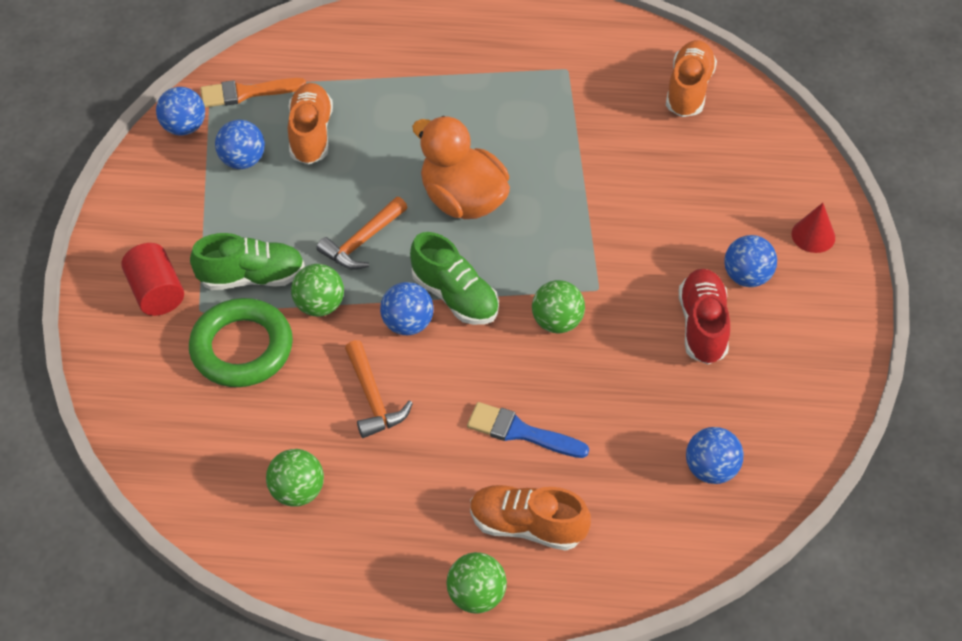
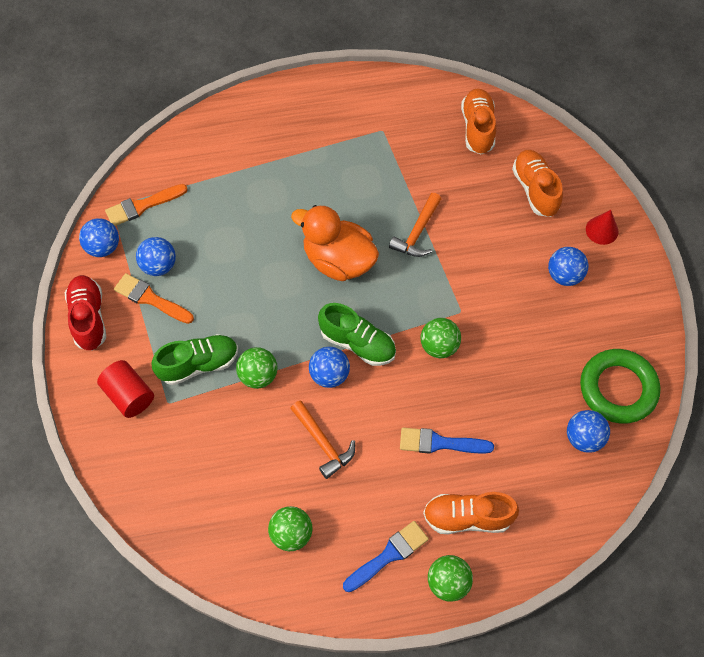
camera: 15 degrees left, 10 degrees up
(220, 194) = (150, 299): none -> orange brush
(242, 348) = (211, 426): green ring -> green ring (618, 389)
(311, 134) = (204, 231): orange shoe -> orange shoe (535, 189)
(362, 242) = (273, 314): orange hammer -> orange hammer (417, 233)
(411, 545) = (389, 555): none -> blue brush
(702, 326) = (544, 323): red shoe -> red shoe (89, 318)

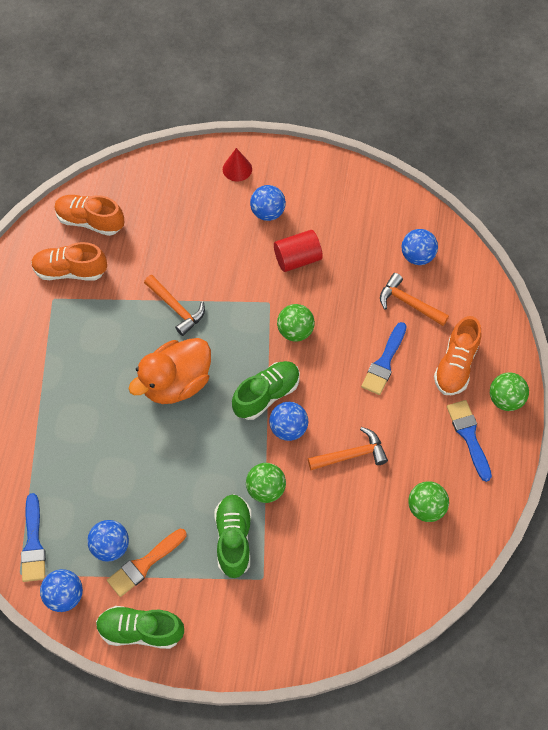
camera: 70 degrees left, 0 degrees up
(89, 318) = (140, 630): red shoe -> green shoe
(129, 395) = (241, 613): red cylinder -> red cylinder (297, 259)
(142, 206) = (33, 543): orange brush -> blue brush
(521, 446) = (408, 303): none -> orange hammer
(535, 189) = (175, 201): orange shoe -> orange shoe (70, 271)
(618, 389) = (384, 215): green ring -> none

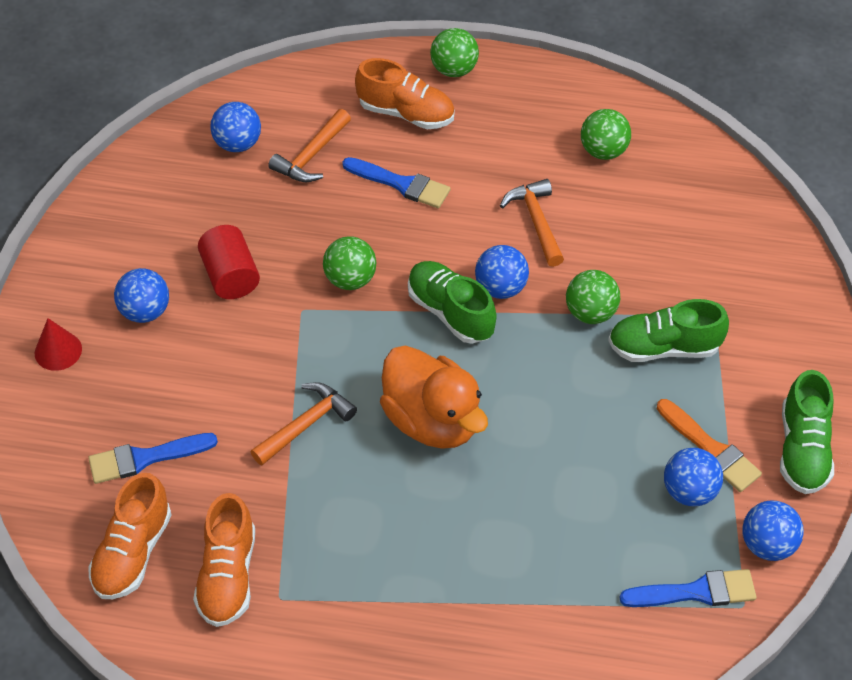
camera: 90 degrees left, 10 degrees down
(469, 436) = (505, 106): blue brush -> blue brush (145, 458)

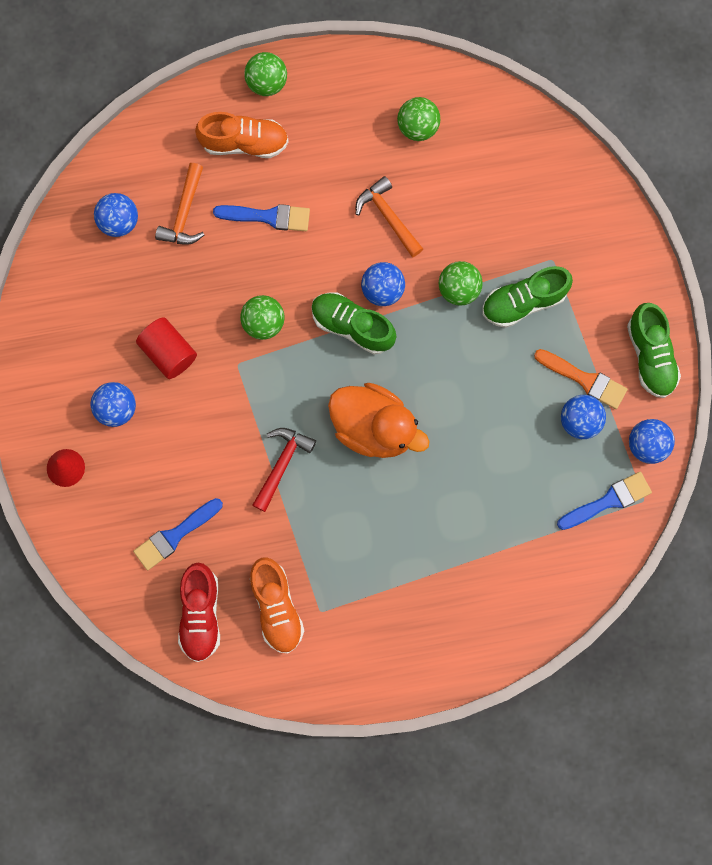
camera: 20 degrees left, 25 degrees up
(133, 553) = (200, 614): orange shoe -> red shoe
(306, 424) = (282, 464): orange hammer -> red hammer

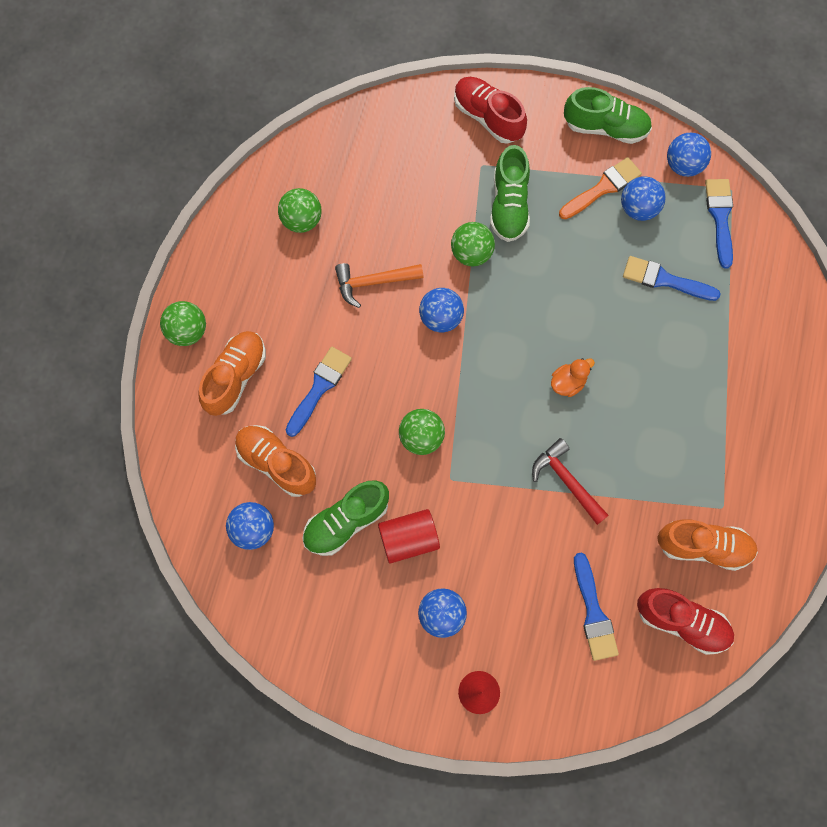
camera: 65 degrees left, 5 degrees down
(184, 213) = (277, 463): orange hammer -> orange shoe
(352, 326) = (462, 359): green shoe -> green shoe (346, 521)
(374, 427) = (568, 382): orange duck -> orange duck, size x0.45
(518, 474) = (665, 280): none -> blue brush
(605, 243) = (488, 117): none -> red shoe

